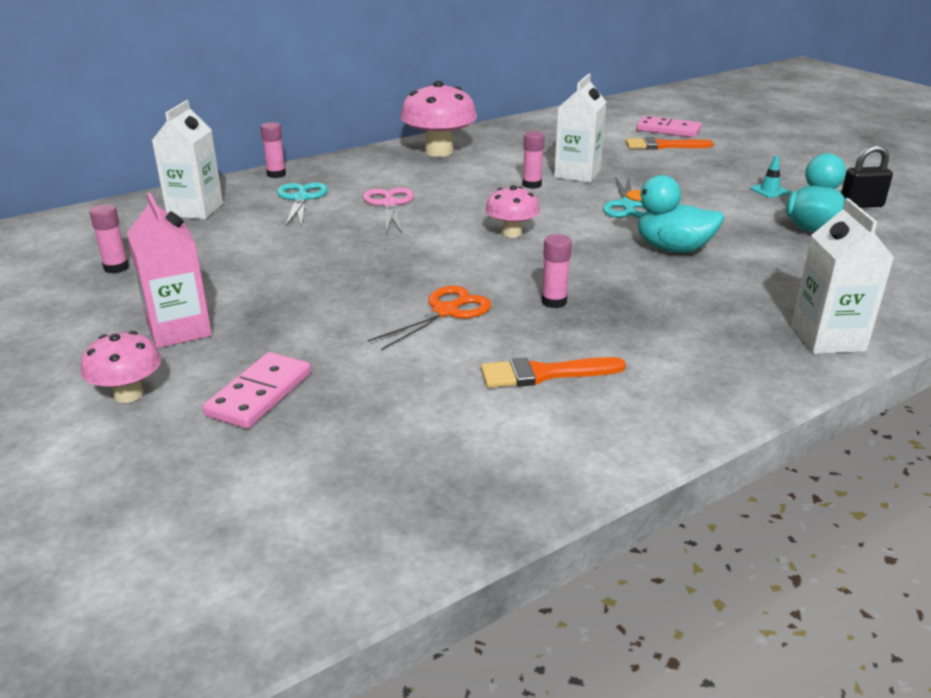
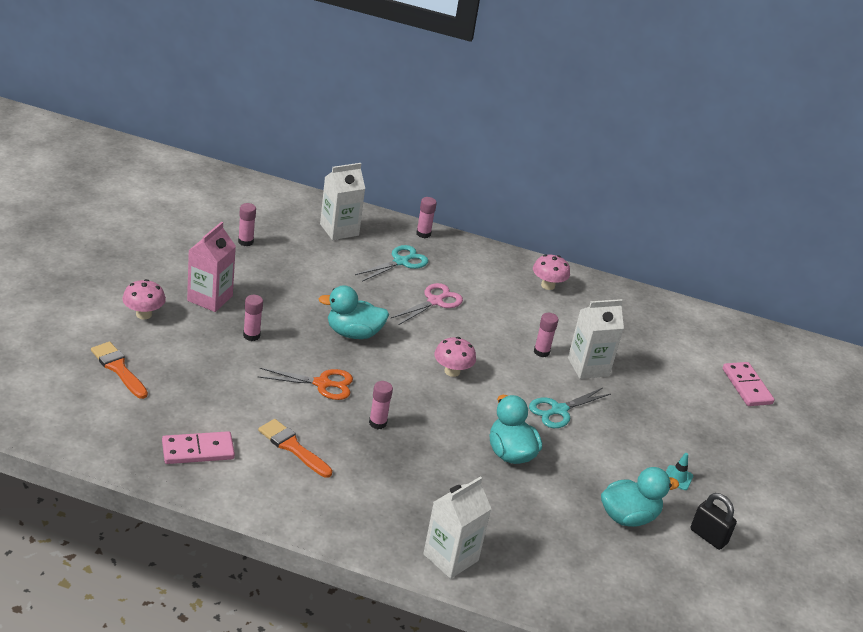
camera: 45 degrees right, 5 degrees up
(259, 394) = (181, 355): pink domino -> pink domino (198, 450)
(295, 326) = (251, 335): none -> pink glue stick
(380, 262) = (353, 333): none -> turquoise duck
(439, 151) = (548, 285): pink mushroom -> pink mushroom, size x0.58
(663, 146) = (705, 394): orange brush -> orange brush (118, 368)

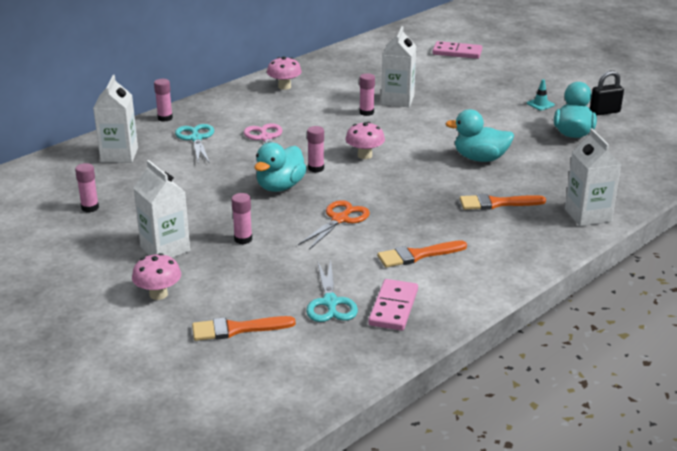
camera: 55 degrees left, 5 degrees down
(210, 298) = (165, 249): pink carton -> white carton
(377, 423) = (410, 206): pink glue stick -> pink glue stick (316, 168)
(426, 483) = (497, 203): none -> orange brush
(559, 410) = (441, 125): turquoise scissors -> turquoise scissors (330, 303)

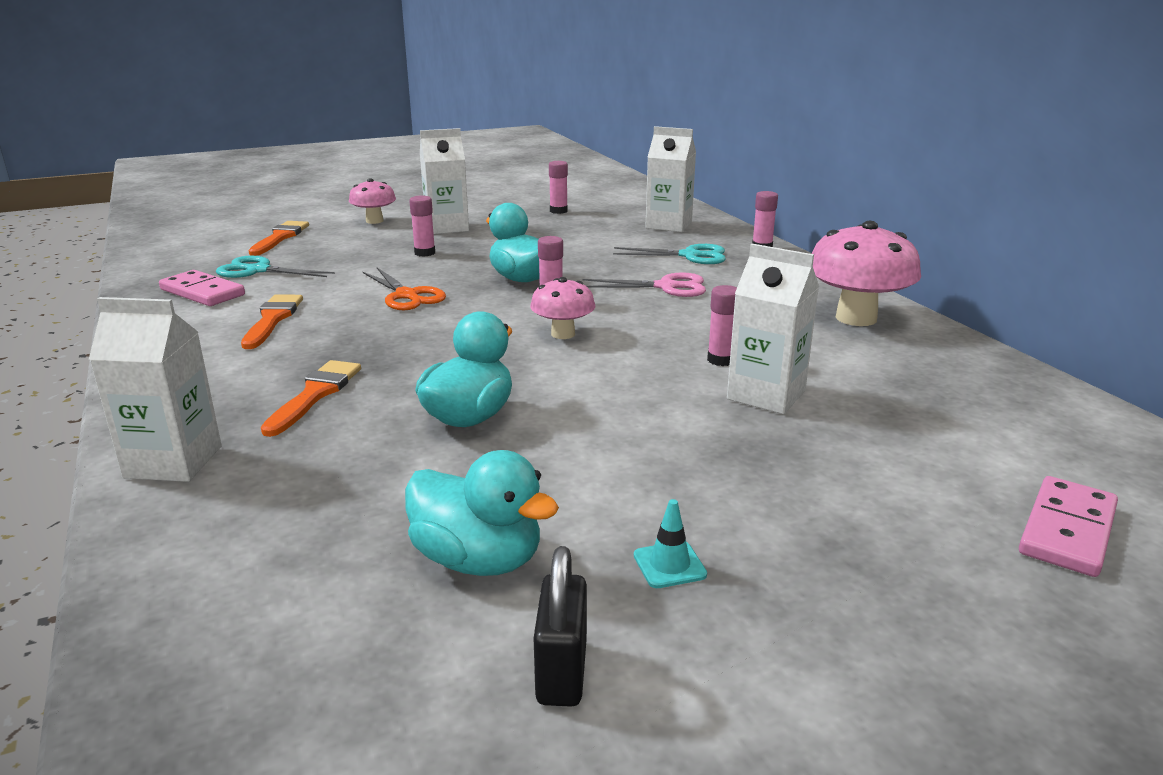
camera: 110 degrees right, 5 degrees down
(284, 86) = (856, 318): pink mushroom -> pink mushroom, size x1.73

